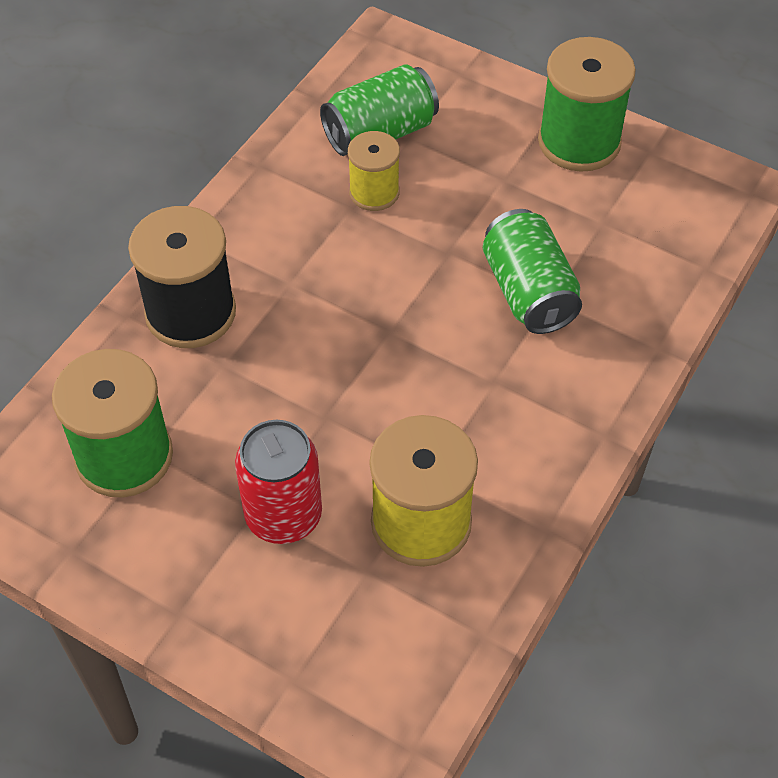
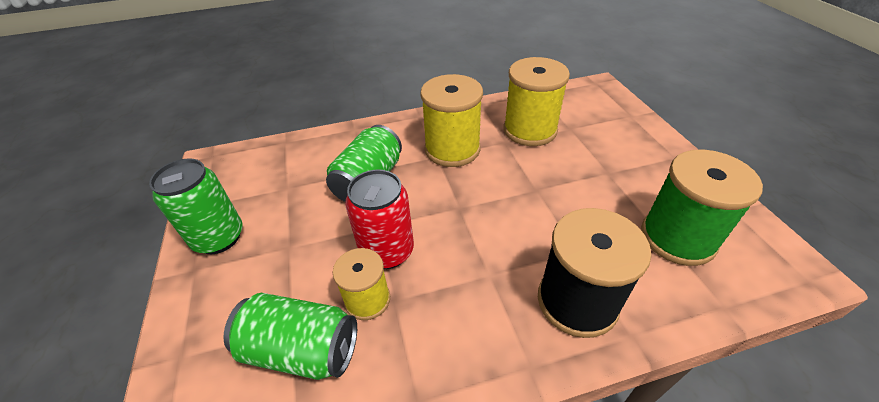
camera: 135 degrees left, 10 degrees down
(283, 516) = (594, 163): red can -> red can (387, 251)
(488, 407) = (452, 149): none -> yellow spool
(579, 142) = (219, 238): green spool -> green can

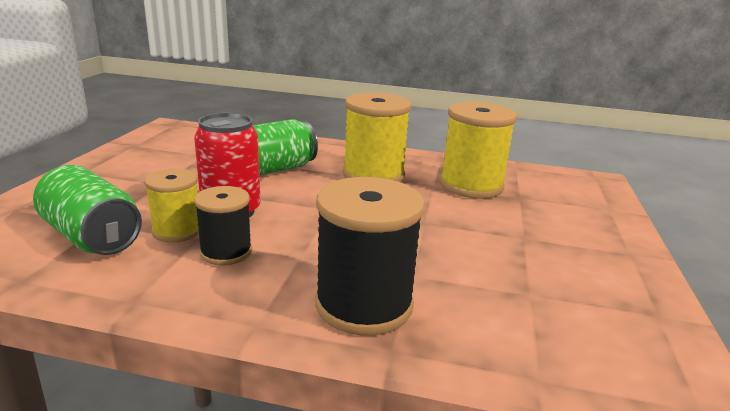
camera: 25 degrees right, 20 degrees down
(219, 238) = (120, 163): green can -> none
(431, 302) = (226, 252): none -> black spool
(677, 238) = (547, 307): green spool -> none

